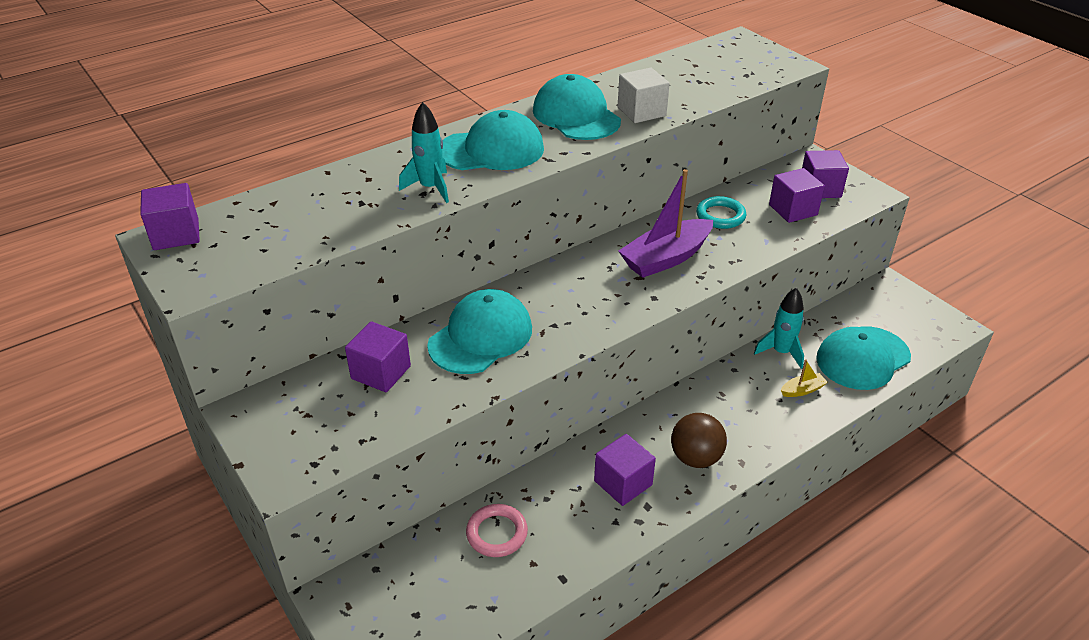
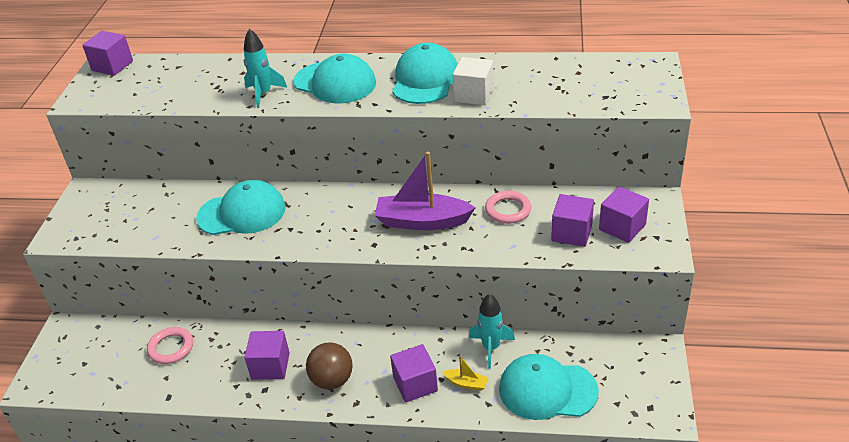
camera: 45 degrees right, 0 degrees up
(381, 372) = (167, 205): purple cube -> purple cube (415, 384)
(720, 216) = (508, 210): turquoise ring -> pink ring

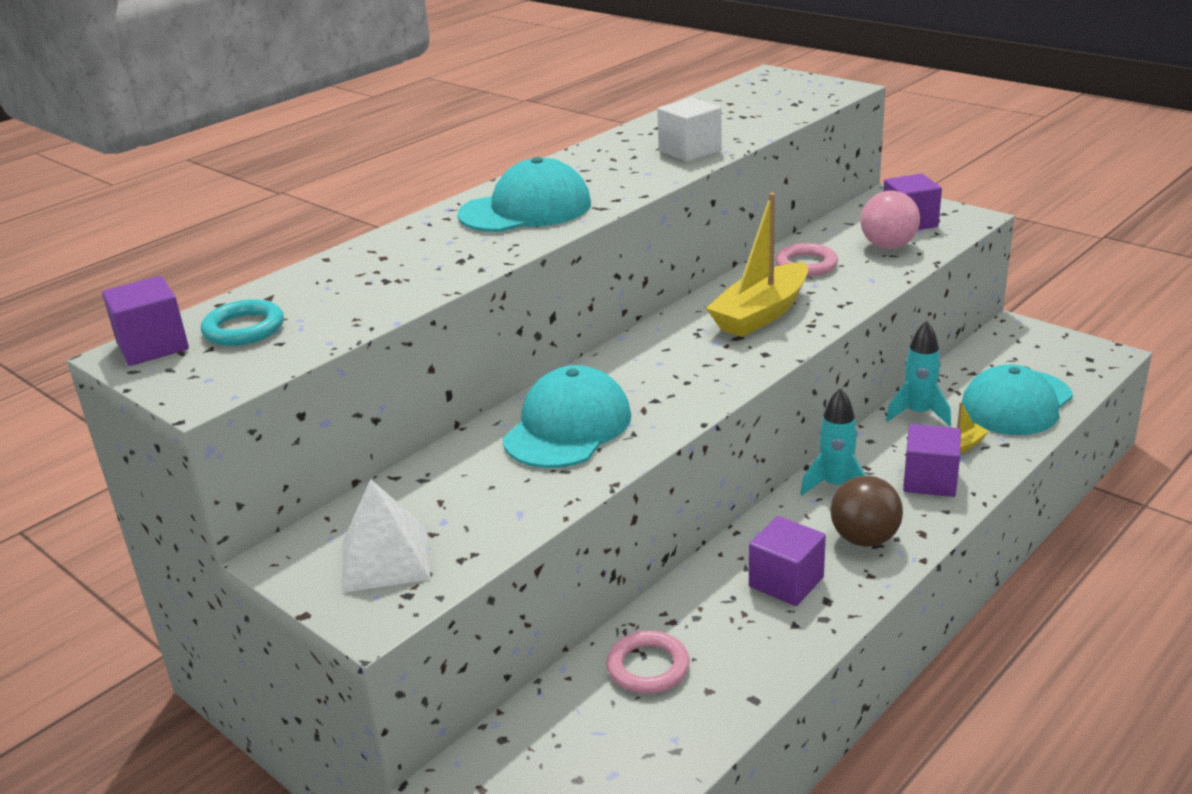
camera: 55 degrees left, 10 degrees down
(98, 217) = (385, 558): none -> white pyramid
(142, 78) = (244, 329): none -> turquoise ring
(263, 94) = (467, 254): turquoise rocket -> turquoise rocket (835, 485)
(422, 221) = (761, 314): purple boat -> yellow boat
(425, 79) = (613, 165): turquoise cap -> none
(571, 233) = (888, 246): purple cube -> pink ball

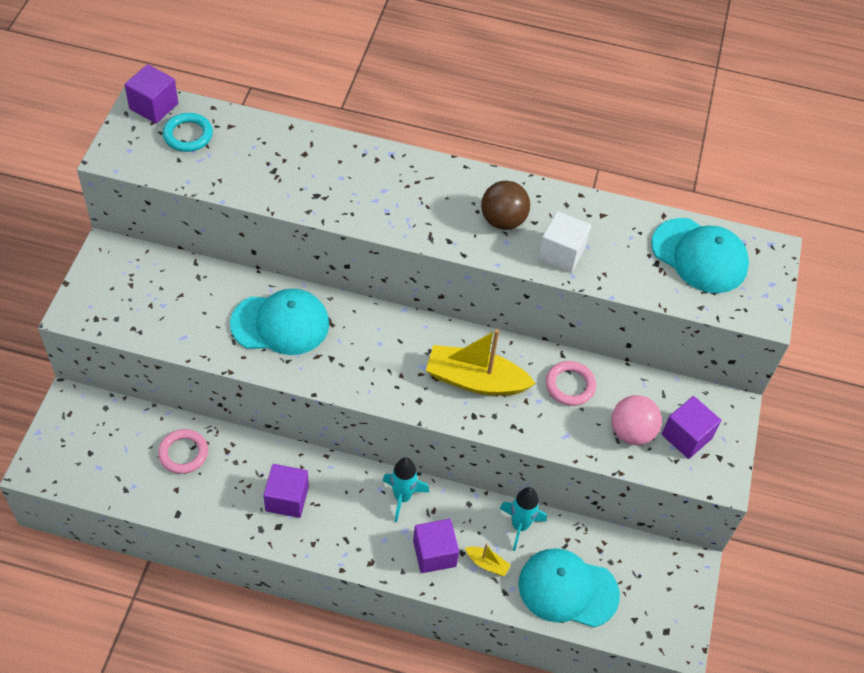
camera: 55 degrees right, 25 degrees up
(385, 558) = (121, 295): white pyramid -> none
(526, 209) = (408, 196): turquoise cap -> turquoise cap (699, 256)
(864, 539) = (349, 530): brown ball -> brown ball (503, 220)

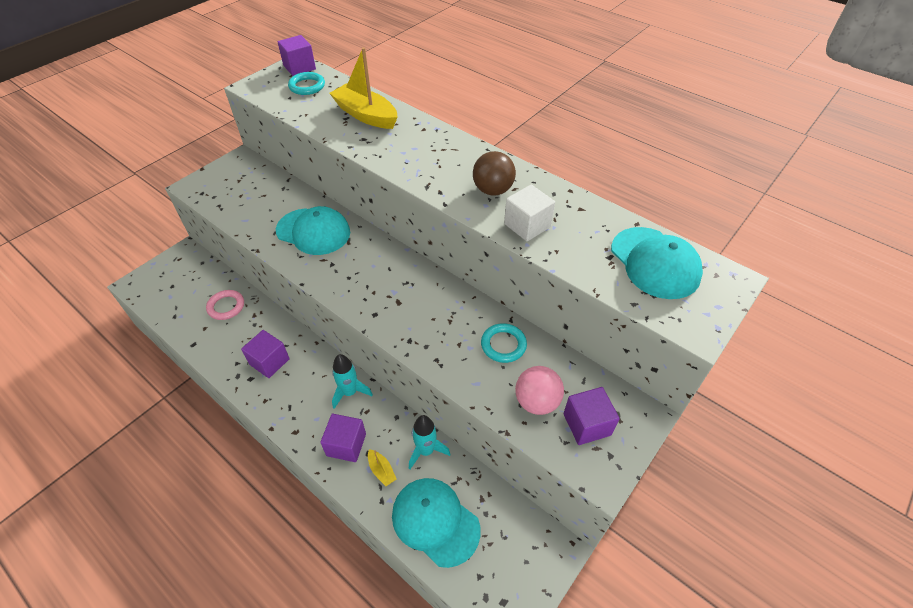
camera: 30 degrees right, 5 degrees down
(475, 380) = (428, 315): yellow boat -> yellow boat (366, 115)
(570, 385) = (503, 345): pink ring -> turquoise ring

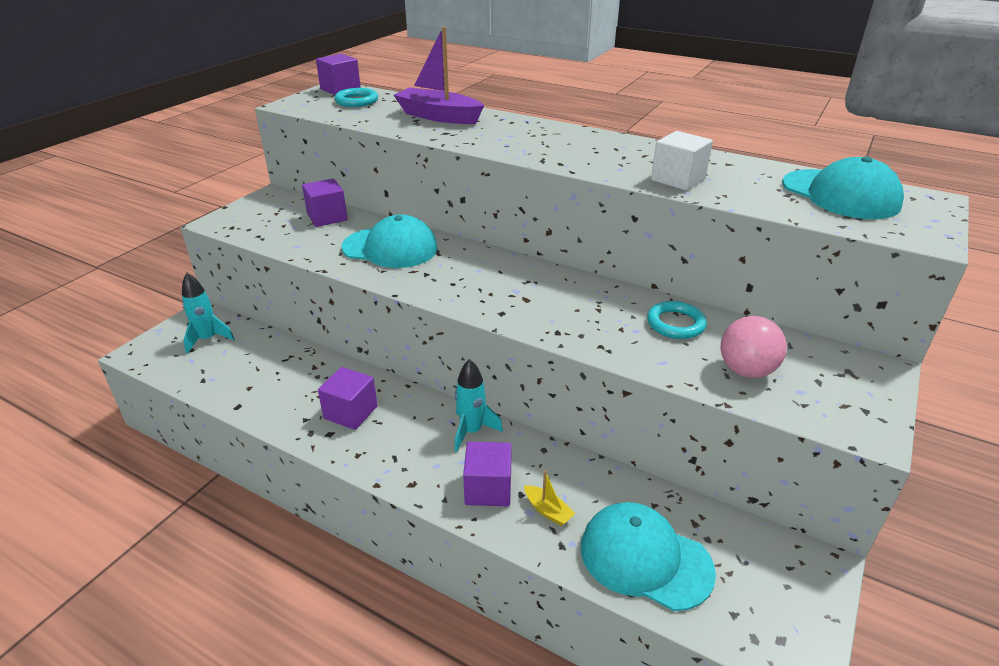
camera: 10 degrees left, 15 degrees down
(226, 306) = (273, 362): pink ring -> none
(366, 115) = (438, 116): yellow boat -> purple boat
(426, 451) = (598, 480): turquoise rocket -> turquoise rocket (208, 339)
(493, 190) = (620, 158): brown ball -> none
(587, 424) = (819, 384): purple cube -> purple cube (327, 217)

